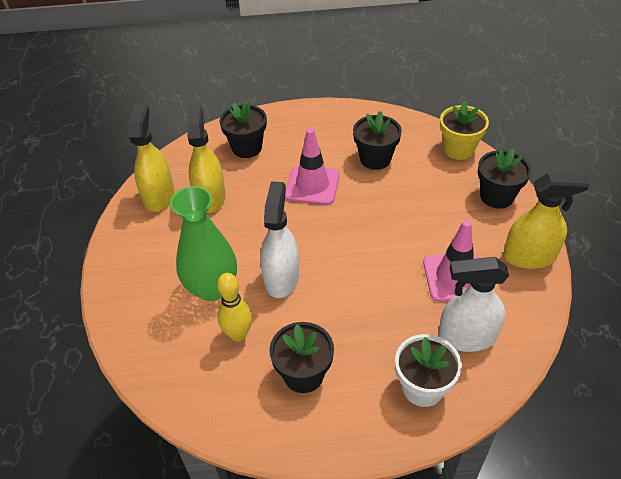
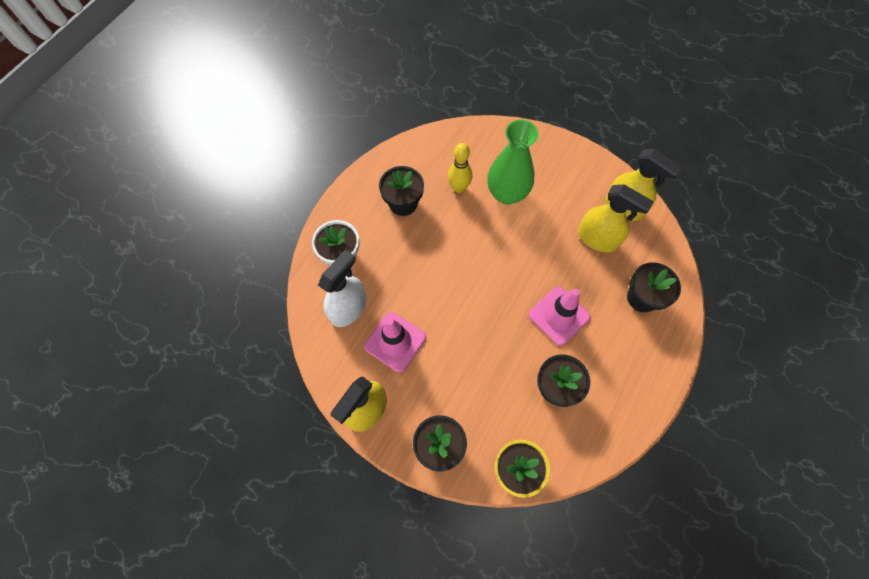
camera: 125 degrees right, 20 degrees up
(281, 278) = (483, 236): white spray bottle -> none

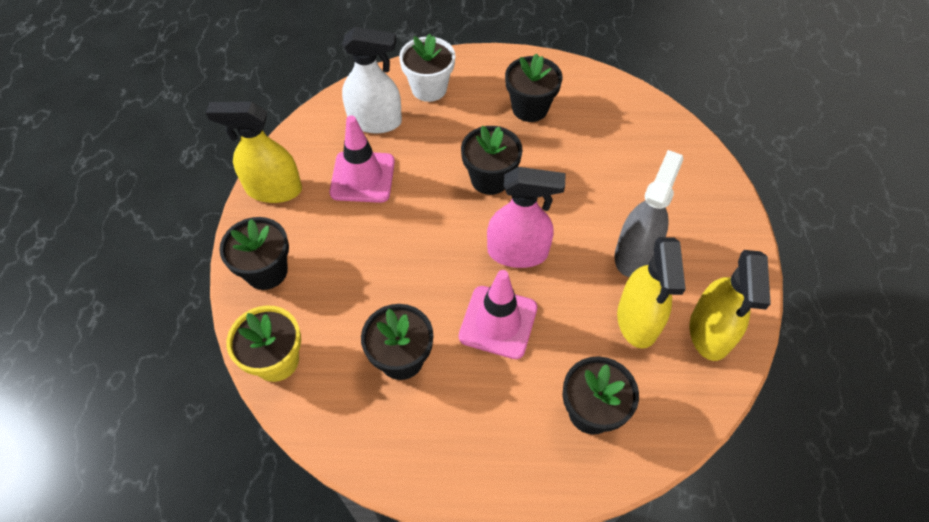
camera: 60 degrees right, 10 degrees down
(447, 261) = (490, 179): none -> black flower pot
(459, 187) = (590, 147): yellow bowling pin -> none
(507, 193) = (621, 196): green vase -> none
(515, 276) = (518, 252): none -> pink spray bottle
(552, 212) = (635, 254): none -> grey spray bottle

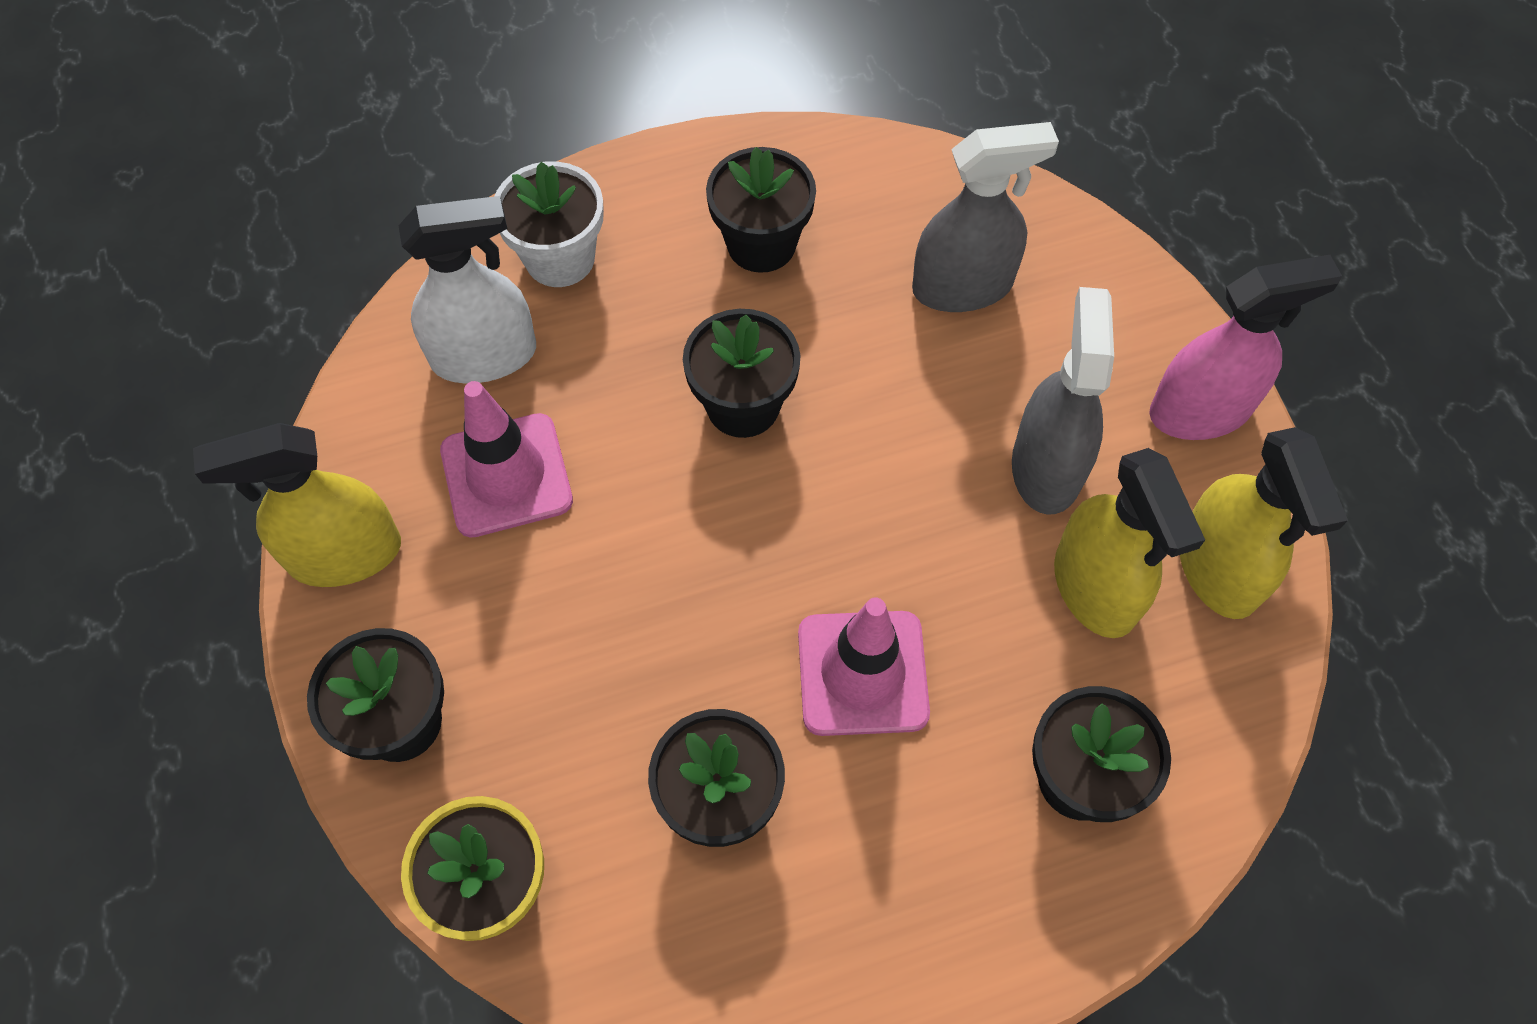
camera: 20 degrees left, 5 degrees up
(518, 252) = (847, 530): pink spray bottle -> pink spray bottle (1200, 410)
(625, 155) = (963, 286): none -> grey spray bottle

